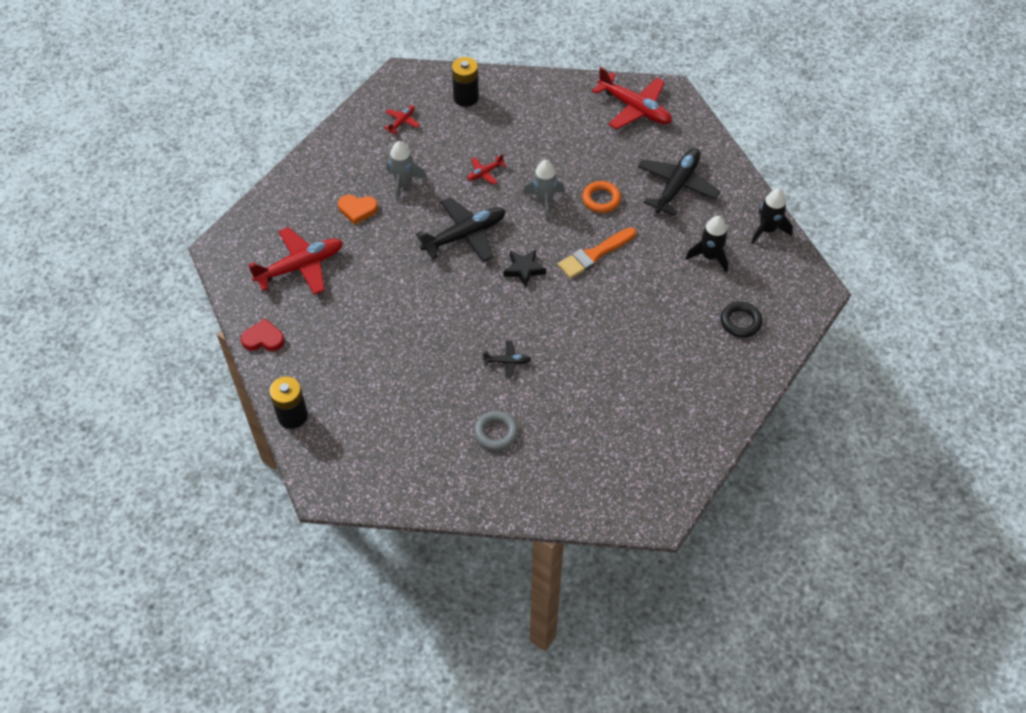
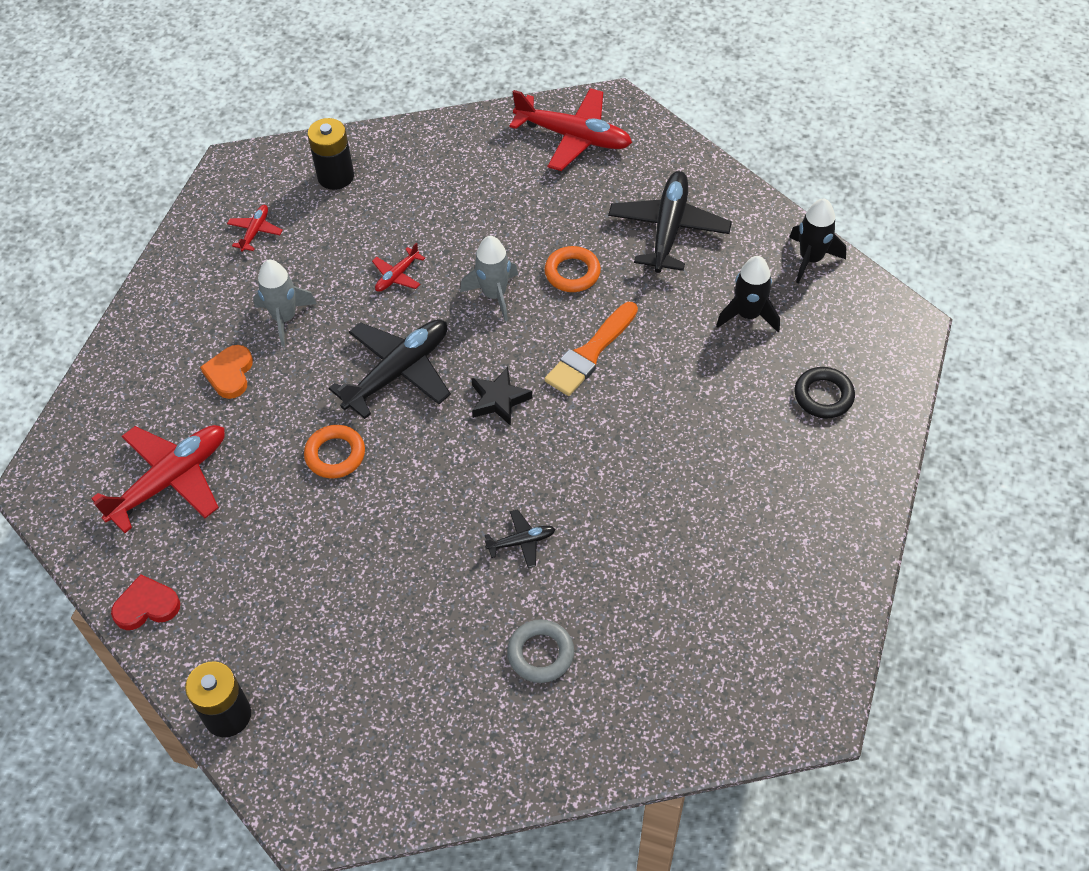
camera: 15 degrees left, 0 degrees up
(357, 209) = (230, 374): orange heart -> orange heart turned 105 degrees clockwise
(407, 277) = (335, 454): none -> orange ring

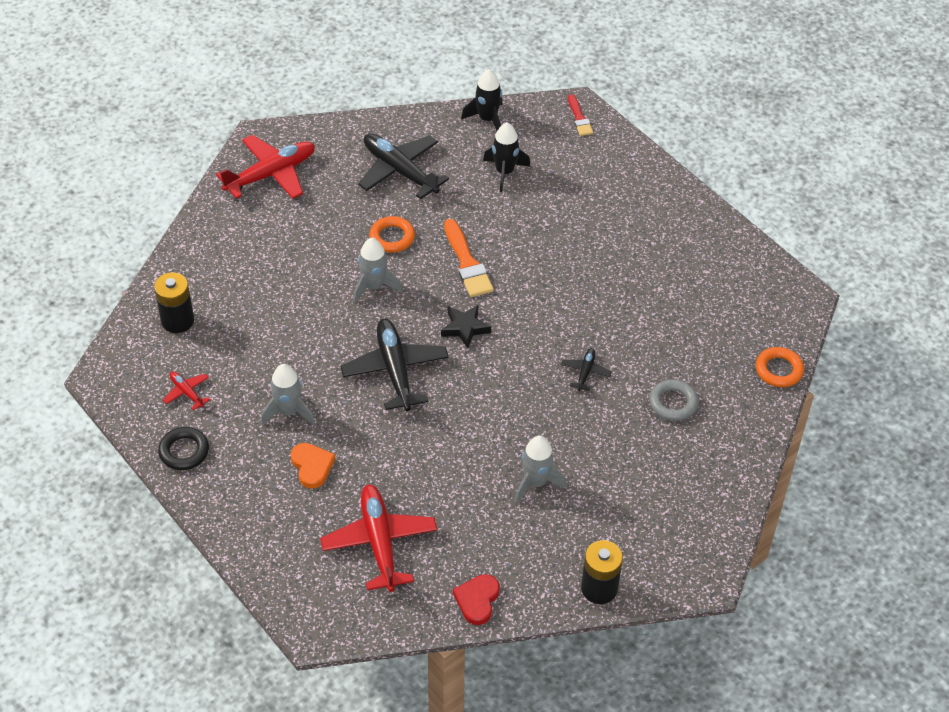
camera: 60 degrees left, 5 degrees down
(230, 374) = (312, 466): orange heart -> orange heart turned 150 degrees counterclockwise
(334, 577) = (536, 482): none -> grey rocket
(335, 454) = (436, 437): orange ring -> orange ring (779, 370)
(397, 276) = (308, 330): red plane -> none
(823, 396) = (595, 173): black ring -> black ring (184, 451)
(893, 337) = (579, 118): none -> red brush

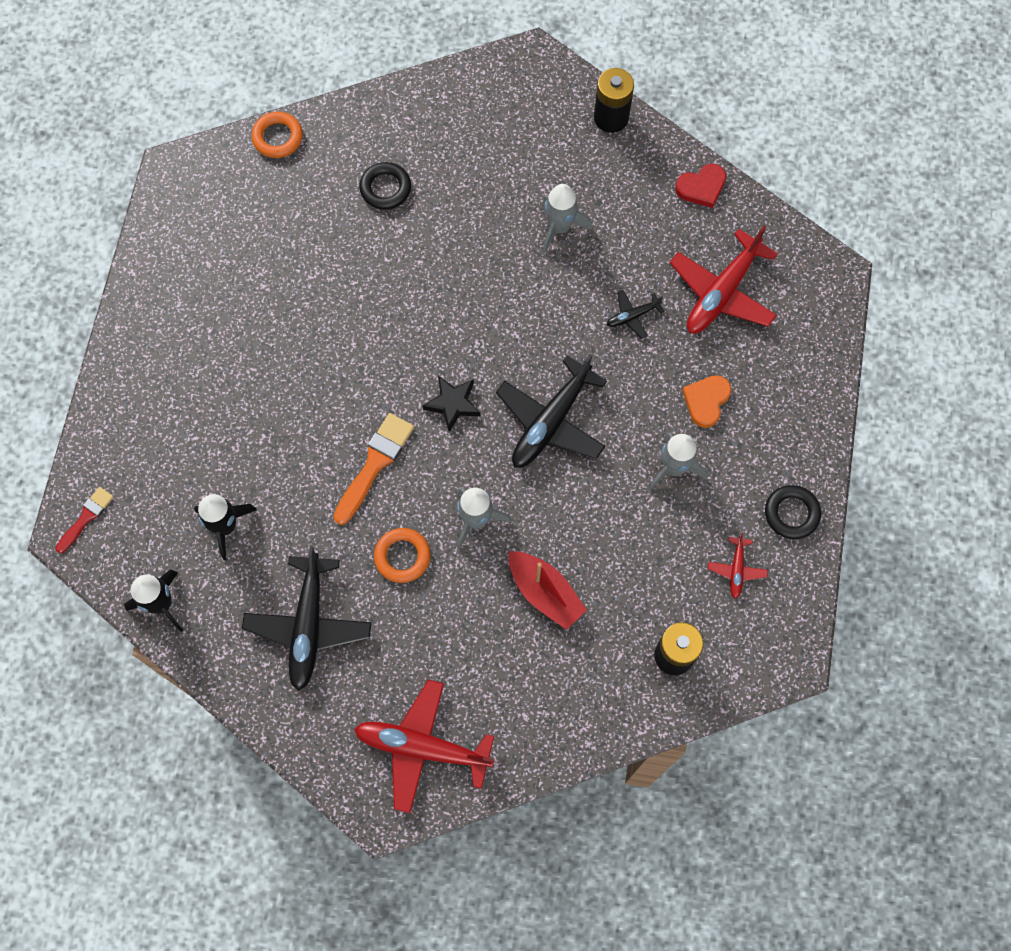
camera: 130 degrees left, 20 degrees up
(290, 287) = (545, 593): none -> red boat
(585, 372) = (413, 274): black plane -> black plane (632, 316)
(673, 403) = (385, 188): grey ring -> black ring

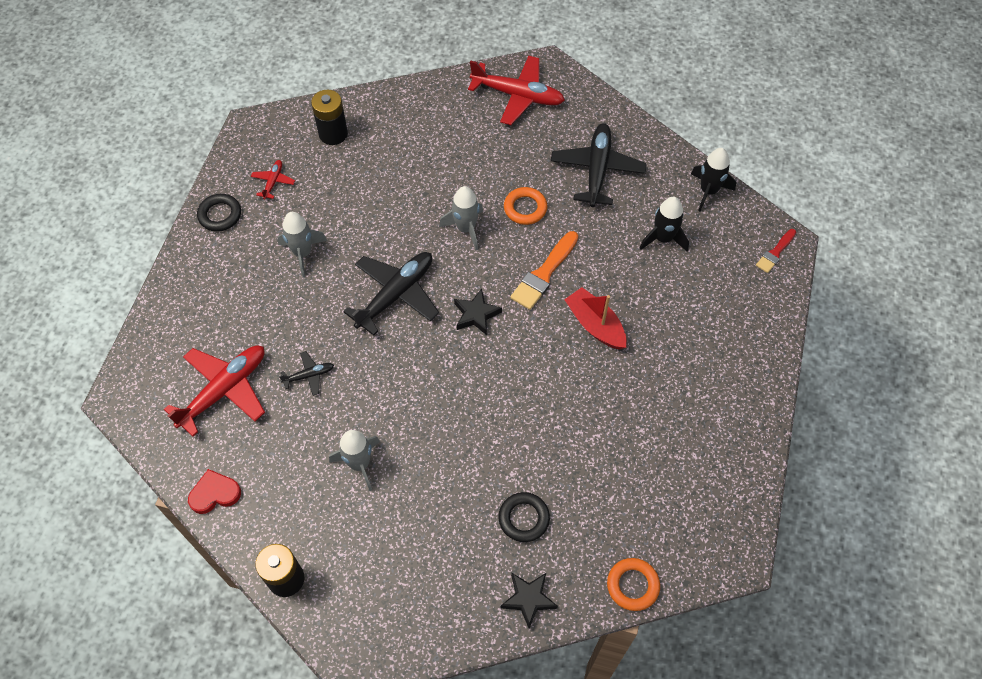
camera: 175 degrees left, 10 degrees down
(377, 118) = (528, 599): none -> black star
(545, 593) = (419, 177): red boat -> red boat (595, 325)
(706, 401) = (263, 301): orange heart -> none

